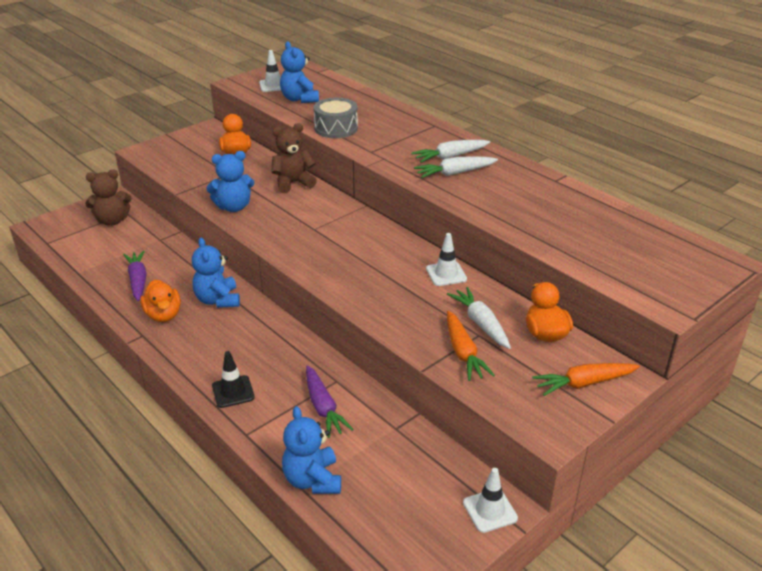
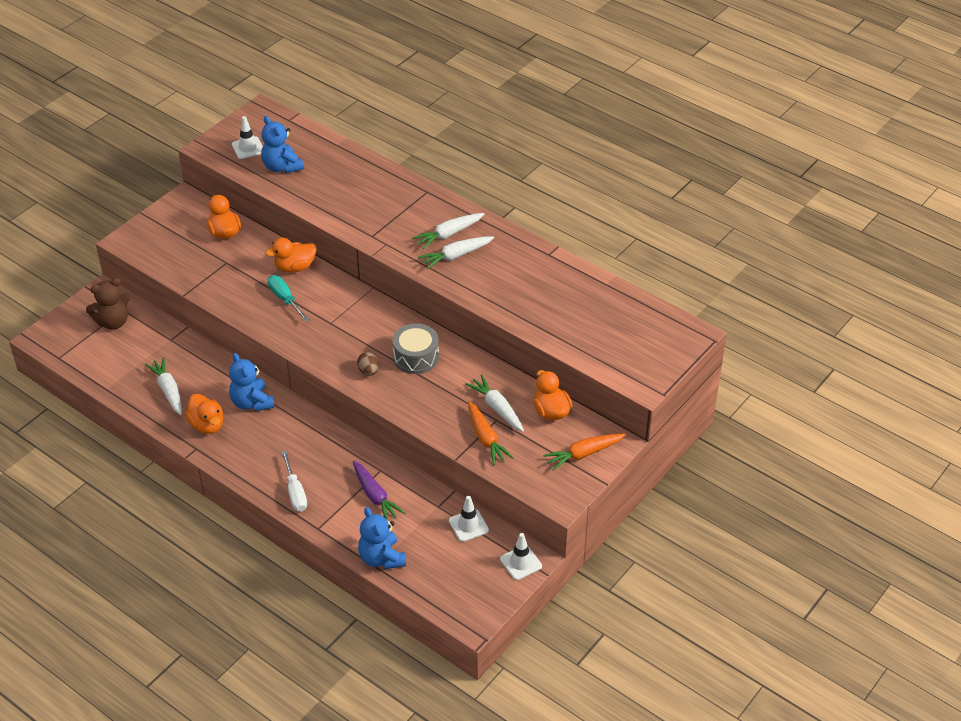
camera: 10 degrees left, 10 degrees up
(138, 280) = (168, 390): purple carrot -> white carrot
(233, 207) = (246, 305): blue teddy bear -> none
(233, 392) = (295, 492): black traffic cone -> white screwdriver
(274, 206) = (285, 299): none -> turquoise screwdriver
(293, 183) = (295, 267): brown teddy bear -> orange duck
(336, 128) = (330, 207): grey drum -> grey drum (416, 357)
(342, 274) = (368, 371): none -> brown egg
(446, 274) = (460, 360): white traffic cone -> white traffic cone (468, 525)

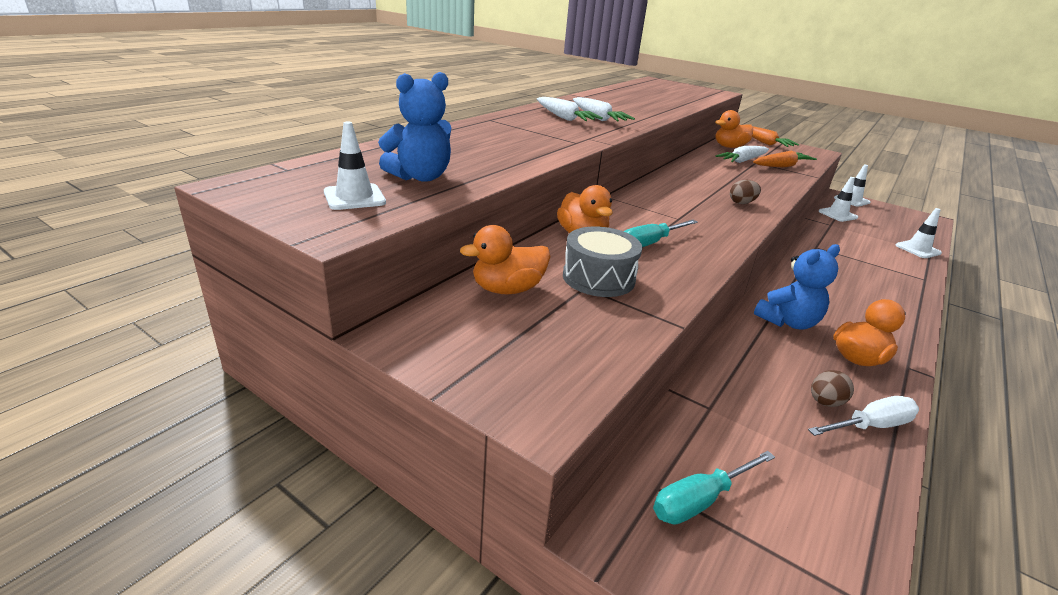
camera: 95 degrees left, 15 degrees down
(113, 322) = (700, 500): brown teddy bear -> turquoise screwdriver
(168, 390) = (825, 402): white carrot -> brown egg
(295, 492) = (895, 291): white screwdriver -> white screwdriver (870, 426)
(375, 496) = (850, 250): purple carrot -> none
(381, 558) = (918, 249): blue teddy bear -> white traffic cone
(416, 357) = (703, 183): grey drum -> grey drum (598, 278)

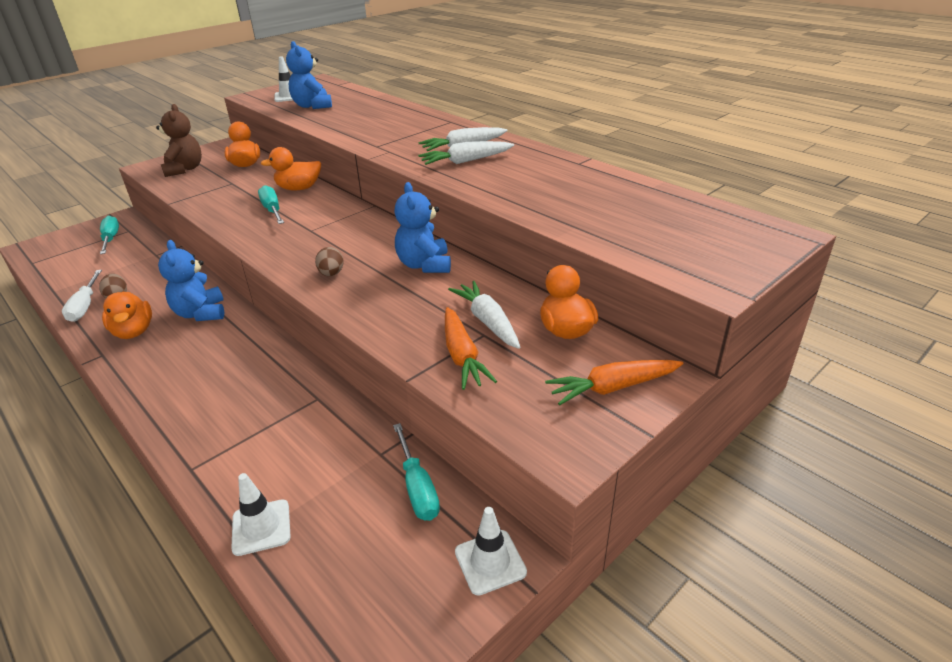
camera: 105 degrees right, 5 degrees up
(543, 352) = (184, 169): none -> brown teddy bear
(598, 278) = (238, 187): grey drum -> none
(696, 175) = (424, 265): none -> blue teddy bear
(837, 214) = (418, 488): white traffic cone -> turquoise screwdriver

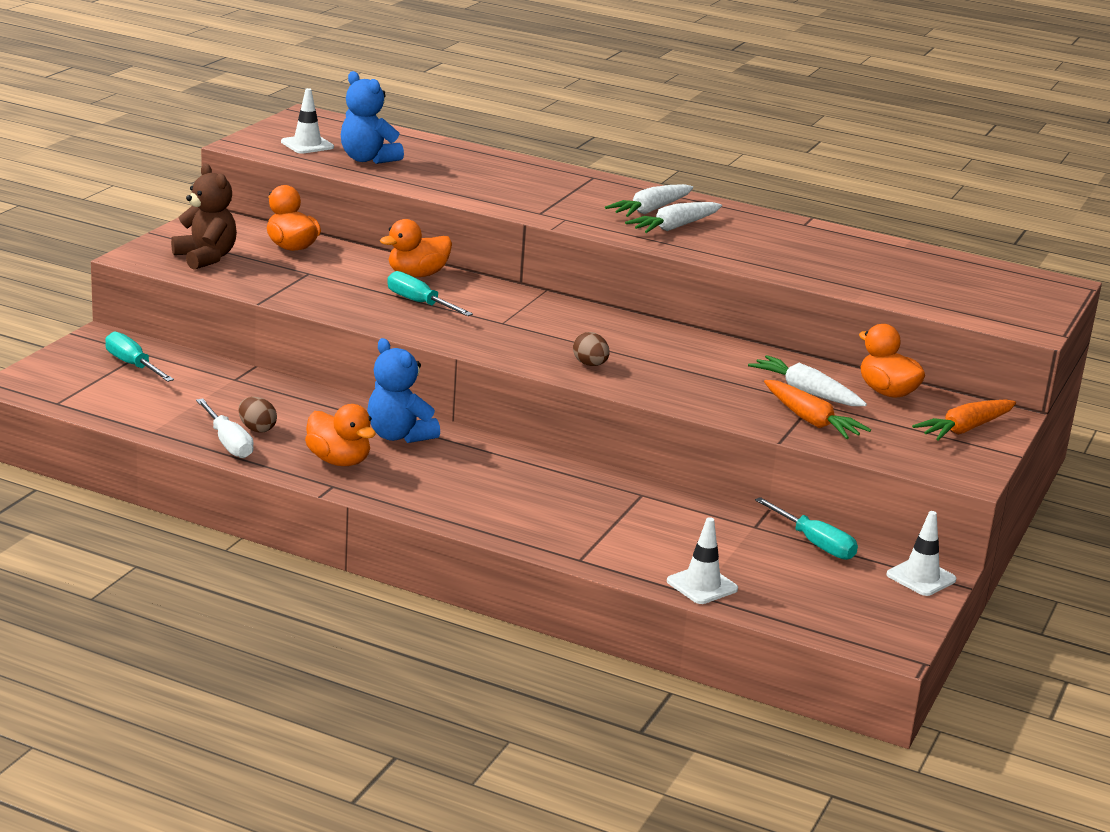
camera: 25 degrees left, 10 degrees down
(424, 265) = (685, 348): blue teddy bear -> none

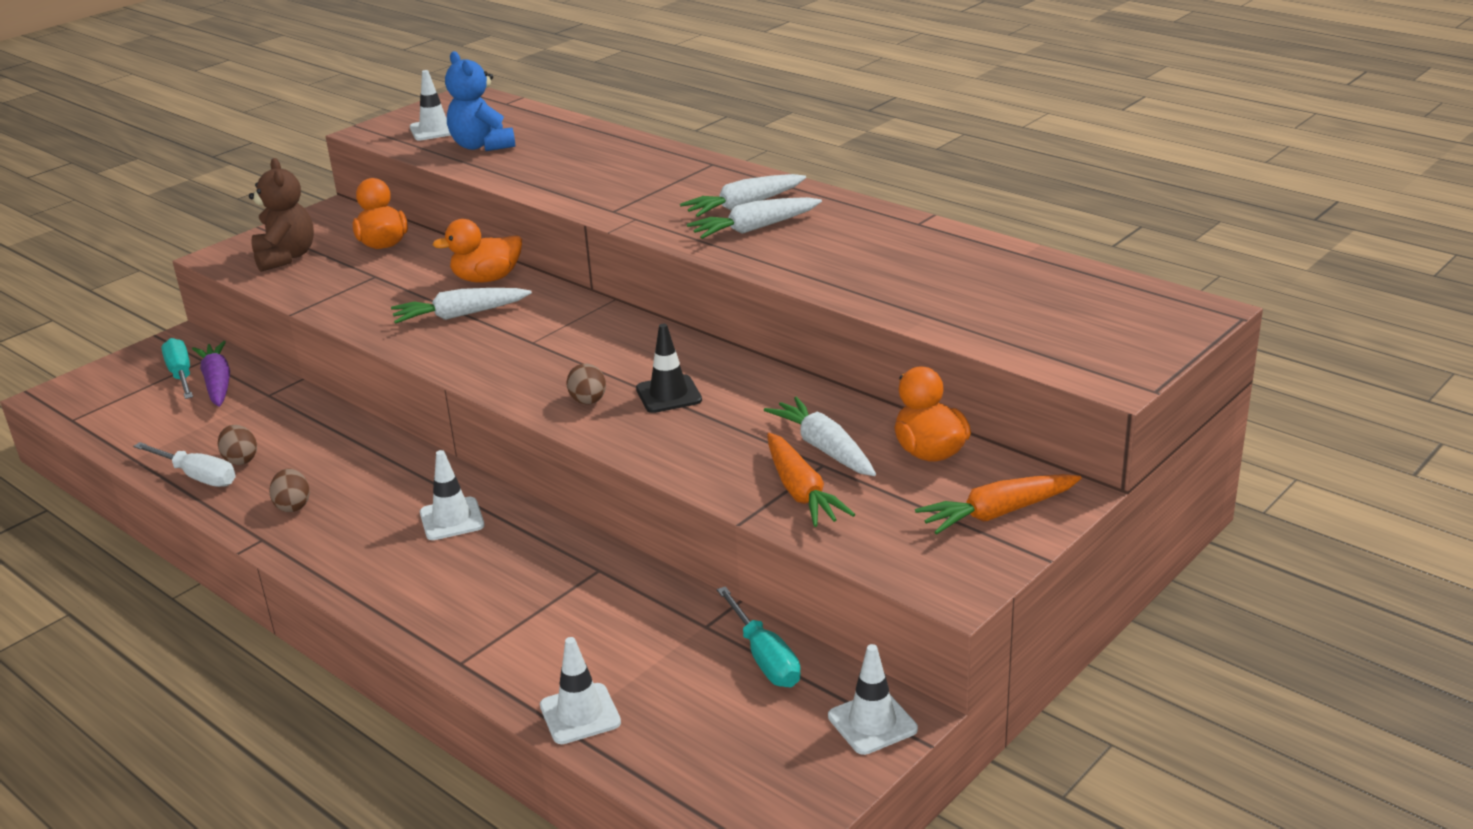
camera: 20 degrees right, 5 degrees up
(176, 371) = (217, 383): none -> purple carrot
(228, 443) = (197, 476): white screwdriver -> white screwdriver turned 45 degrees counterclockwise
(339, 461) = (293, 506): orange duck -> brown egg
(399, 435) = (382, 474): blue teddy bear -> none
(419, 303) = (460, 315): turquoise screwdriver -> white carrot
(489, 465) = (452, 519): none -> white traffic cone
(653, 358) = (668, 394): none -> black traffic cone

